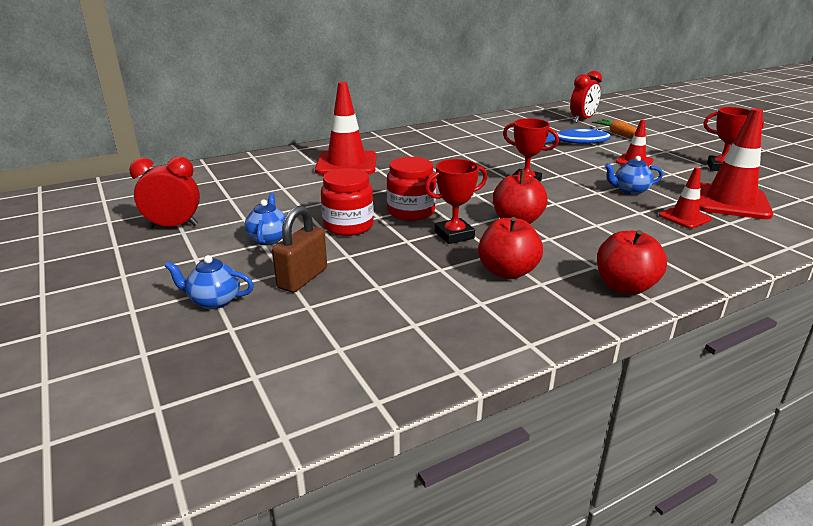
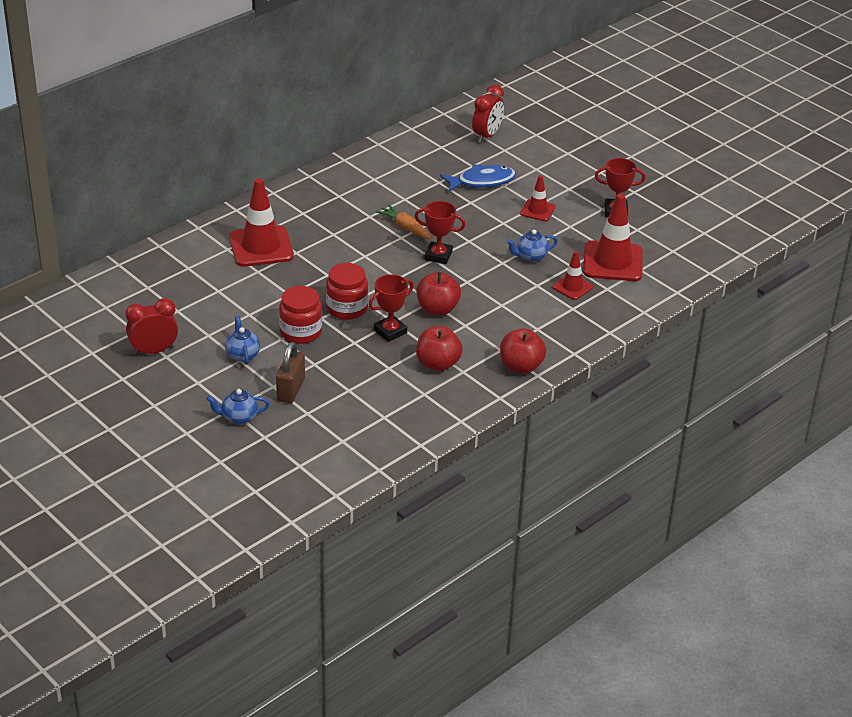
camera: 15 degrees left, 10 degrees up
(619, 134) = (525, 162): orange carrot -> orange carrot (405, 227)

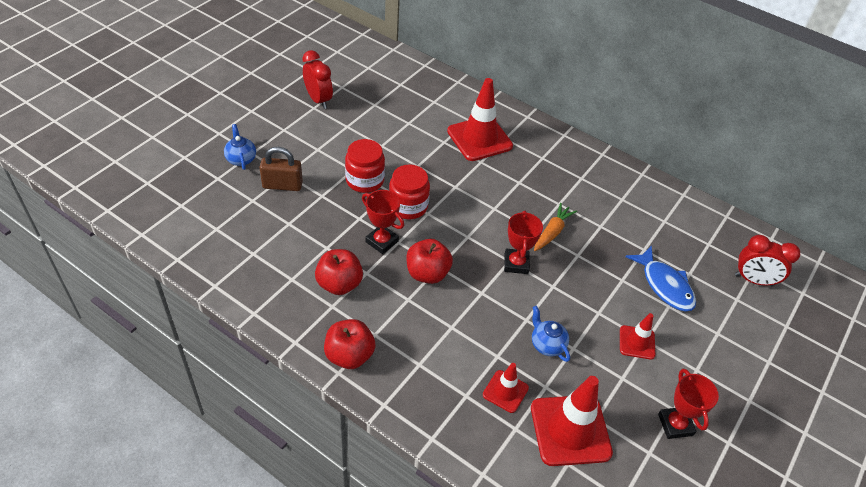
camera: 75 degrees right, 10 degrees up
(242, 355) = (325, 149): blue teapot -> none

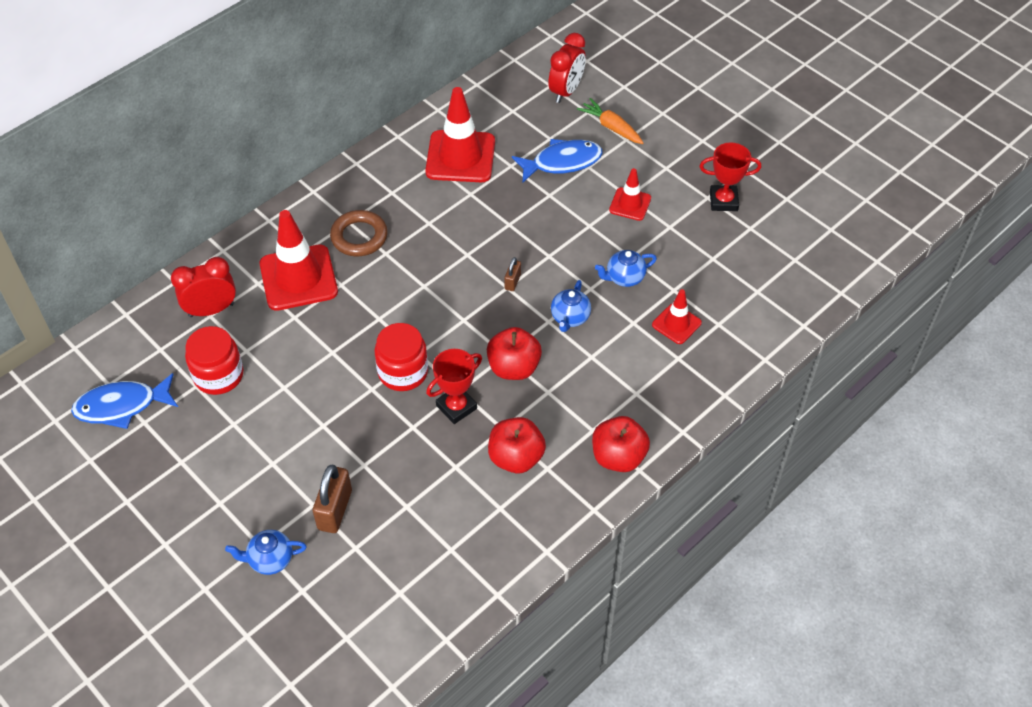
camera: 75 degrees left, 5 degrees up
(318, 100) = (166, 454): red clock -> red clock (211, 310)
(352, 75) = (122, 406): none -> blue fish
(365, 180) = (347, 413): red jar -> red jar (218, 375)
(489, 307) = (570, 318): none -> blue teapot
(516, 263) = (512, 281): red trophy -> brown padlock
(529, 165) = (359, 237): none -> brown ring
(552, 232) = (472, 239): orange carrot -> orange carrot (611, 127)
(570, 430) = (723, 281): red traffic cone -> red traffic cone (460, 157)

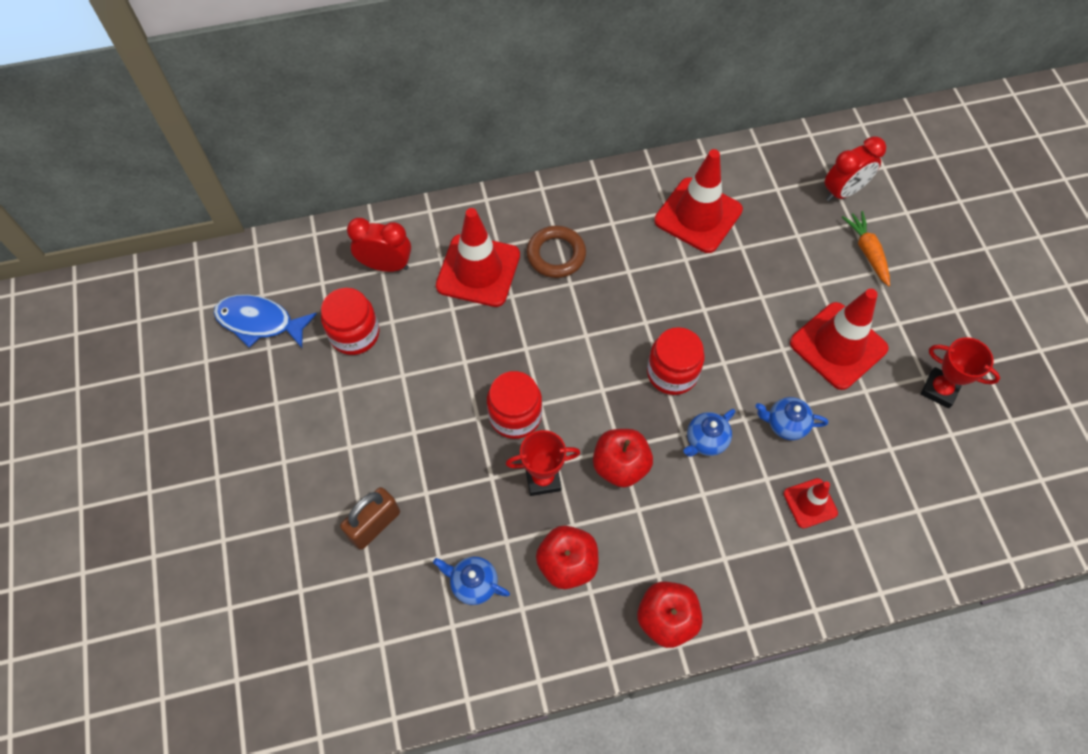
camera: 30 degrees right, 10 degrees up
(270, 559) = (292, 543): blue teapot -> blue teapot (473, 584)
(512, 281) = (672, 373): brown padlock -> red jar
(562, 162) = (795, 267): blue fish -> none
(630, 204) = (838, 346): red traffic cone -> red traffic cone, size x1.87

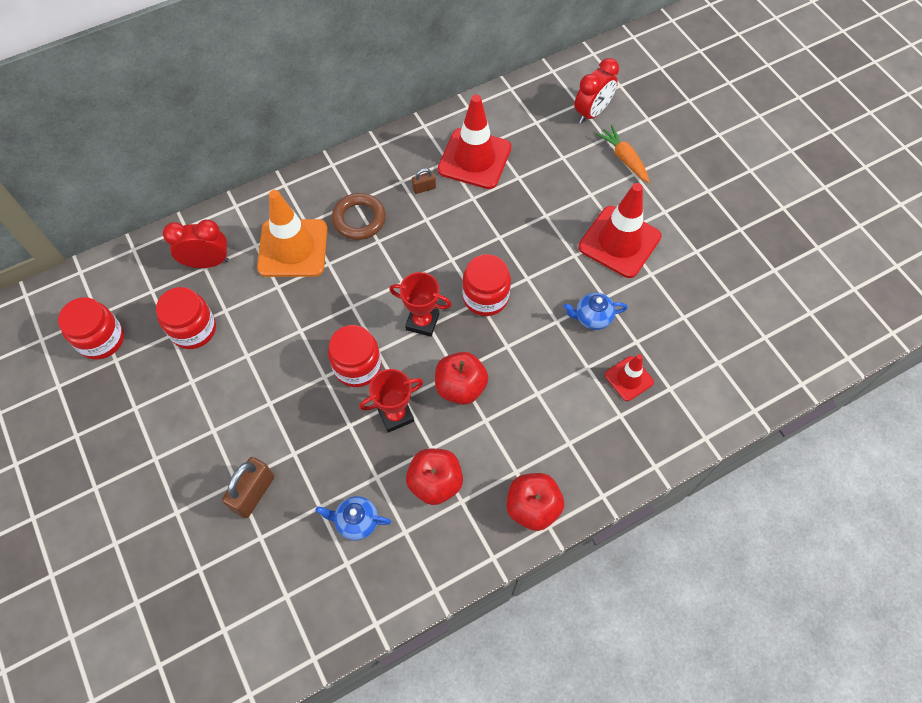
camera: 15 degrees left, 0 degrees up
(260, 322) = (101, 339): blue fish -> red jar
(478, 270) = (293, 248): red traffic cone -> orange traffic cone
(634, 236) = (424, 188): none -> brown padlock
(705, 440) = (528, 347): blue teapot -> none
(939, 390) = (711, 259): red trophy -> red trophy (422, 322)

